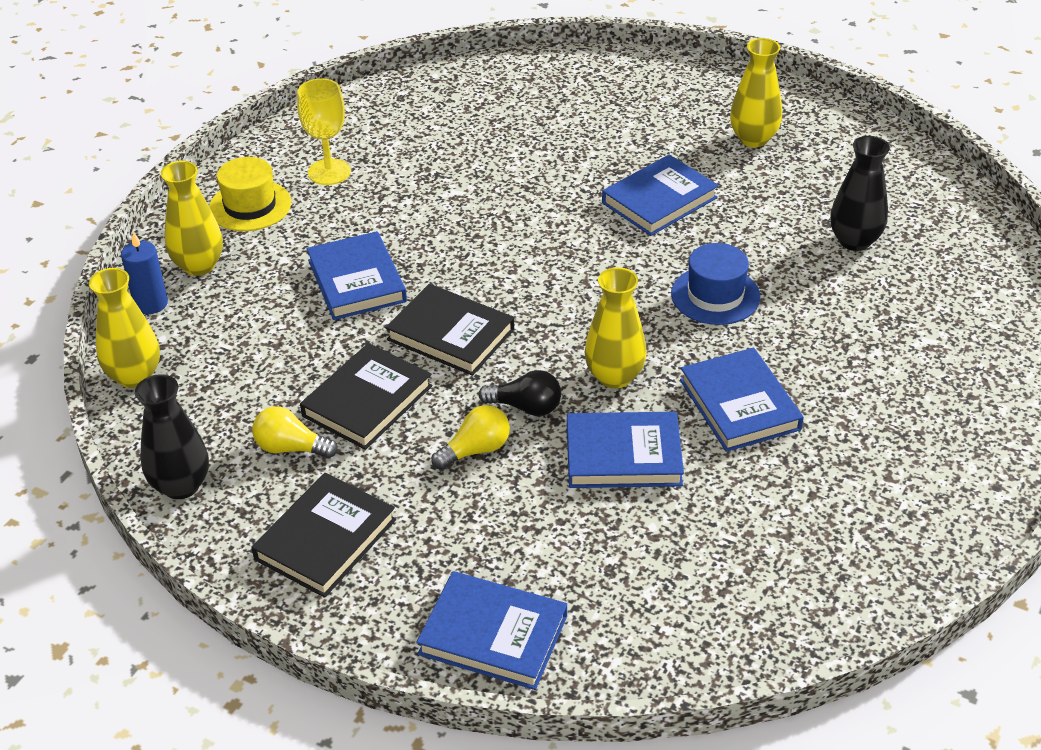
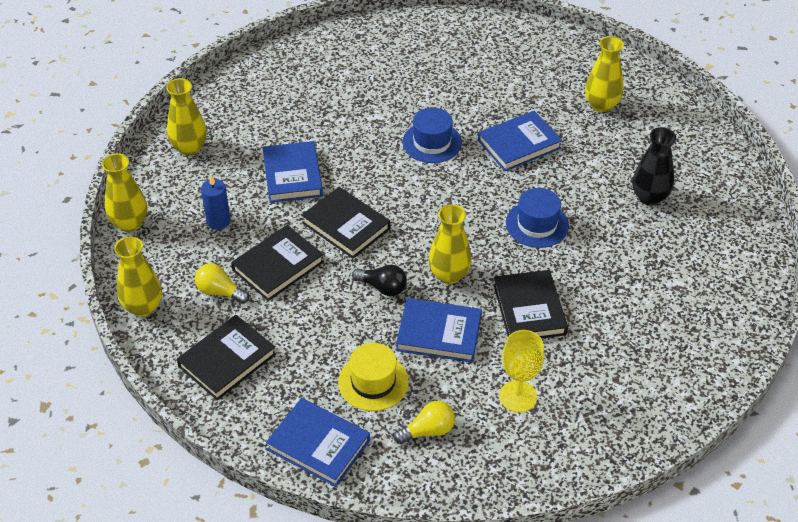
camera: 10 degrees right, 5 degrees up
(151, 303) = (151, 171): blue candle -> blue candle (218, 221)
(181, 485) = (143, 307): black vase -> yellow vase
(250, 206) = (234, 107): yellow hat -> yellow hat (373, 382)
(329, 172) = (294, 88): yellow goblet -> yellow goblet (518, 396)
(476, 450) = (341, 313): yellow light bulb -> yellow light bulb (428, 431)
(540, 214) = (432, 142): none -> blue hat
(739, 404) = (529, 309): blue book -> black book

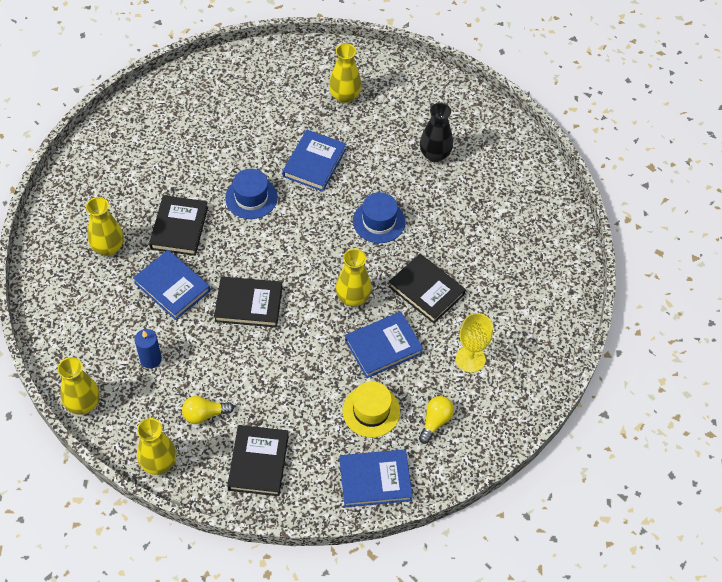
camera: 40 degrees left, 10 degrees up
(189, 147) = (69, 311): yellow vase -> yellow vase (108, 248)
(278, 266) = (228, 367): black book -> black book (179, 228)
(383, 287) = (316, 336): black light bulb -> none

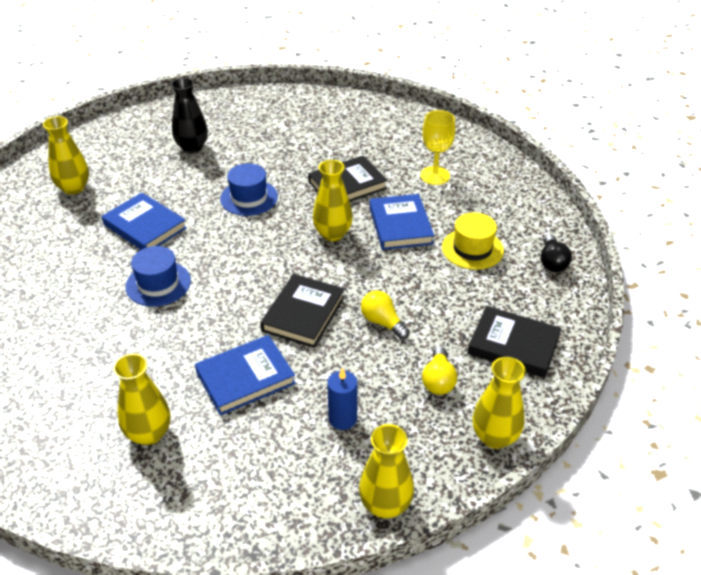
camera: 70 degrees left, 15 degrees down
(179, 228) = (161, 355): black book -> none
(375, 480) = (552, 262): blue book -> black light bulb
(435, 421) = (496, 210): yellow light bulb -> yellow light bulb (382, 322)

